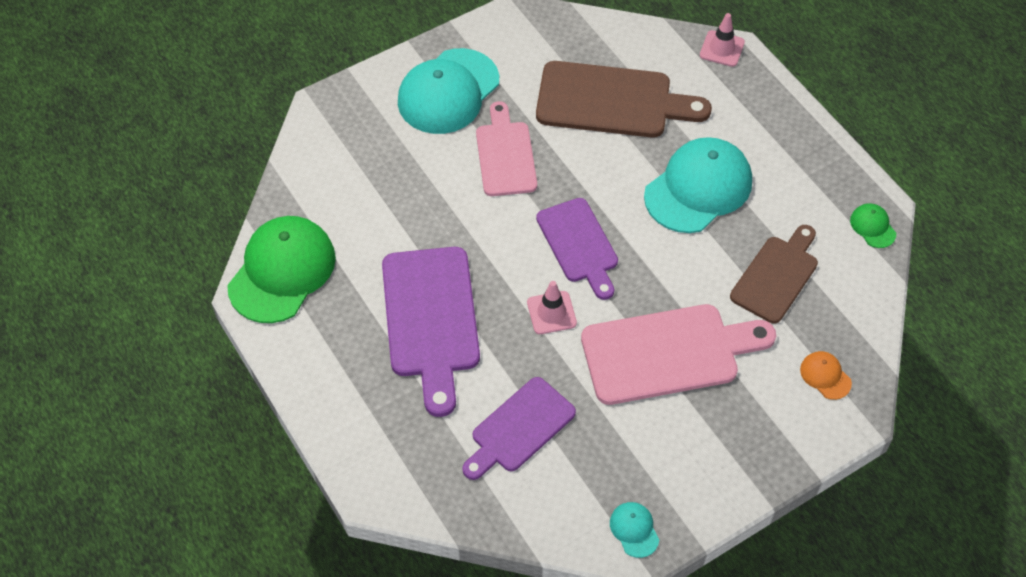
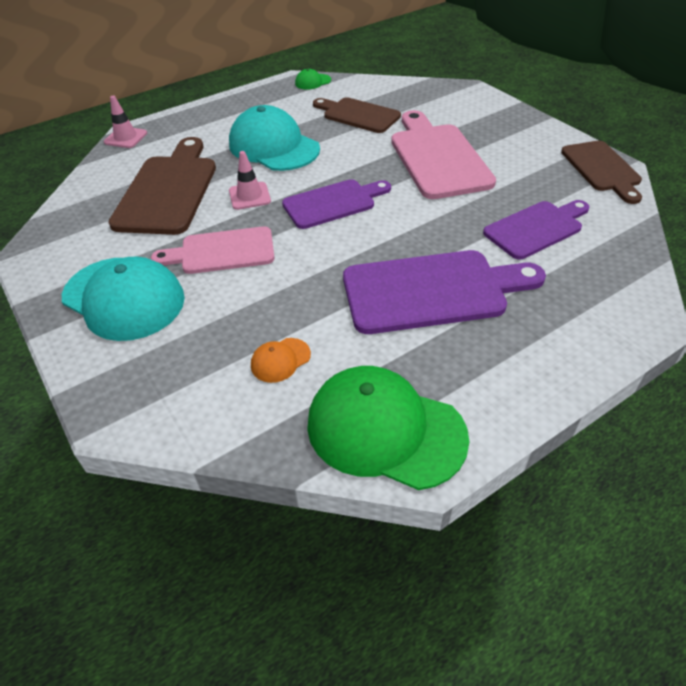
camera: 90 degrees left, 10 degrees down
(519, 428) = (536, 228): purple cutting board -> purple cutting board turned 75 degrees counterclockwise
(551, 313) = (409, 215): pink traffic cone -> pink traffic cone (249, 196)
(634, 530) = (602, 169): turquoise cap -> brown cutting board
(825, 376) = (440, 98): orange cap -> orange cap (280, 360)

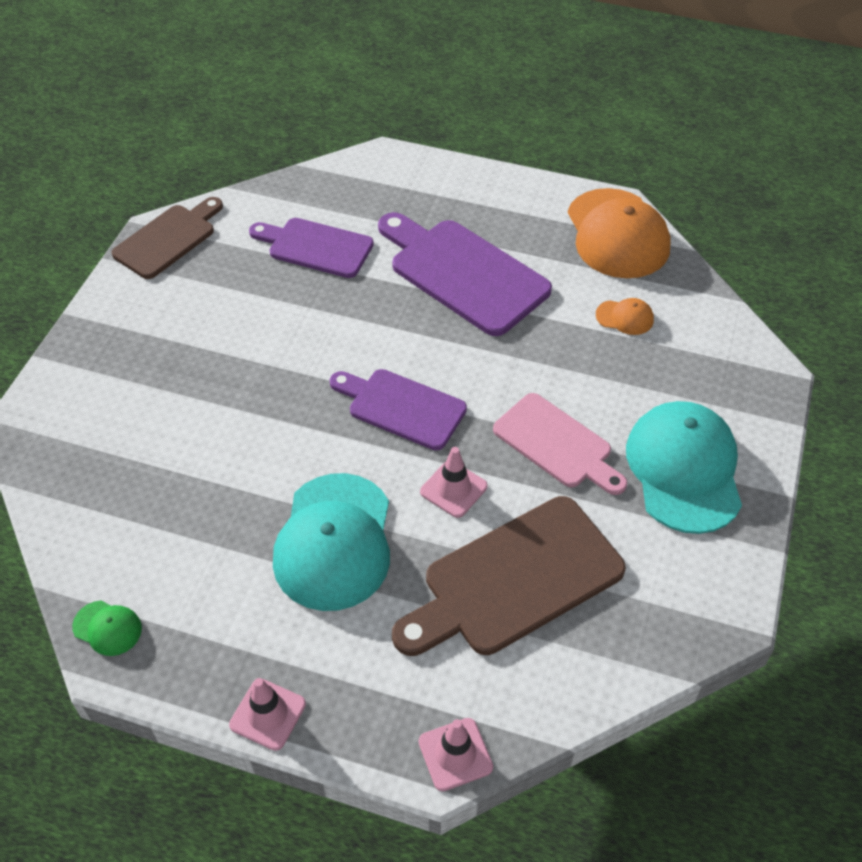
camera: 130 degrees left, 5 degrees up
(216, 103) = (268, 714): none -> pink traffic cone
(358, 115) = (183, 502): brown cutting board -> none
(385, 430) = (617, 234): green cap -> orange cap
(437, 157) = (238, 369): pink cutting board -> none

